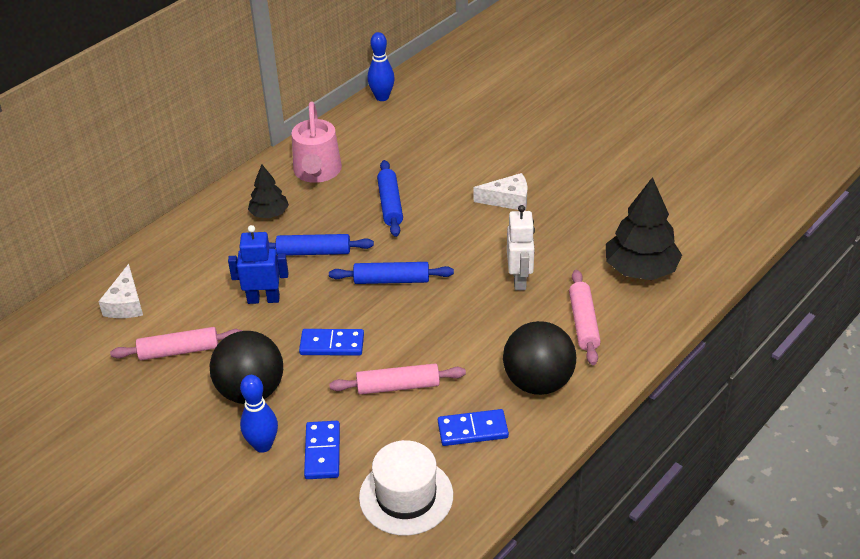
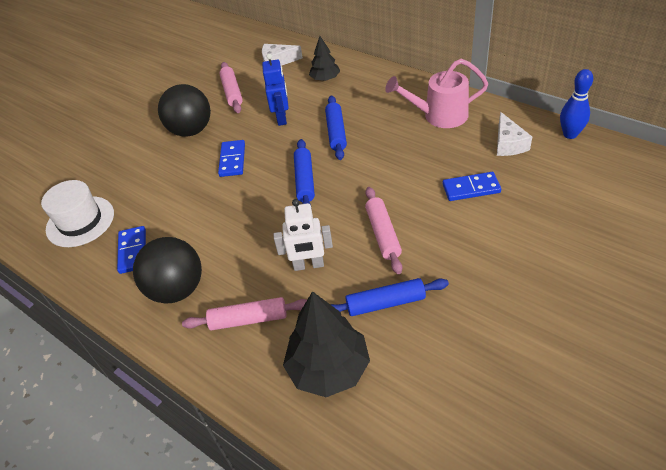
camera: 90 degrees right, 5 degrees up
(263, 445) = (142, 145): blue bowling pin -> none
(269, 214) = (379, 101): black tree -> black tree (325, 79)
(322, 452) = (130, 173): blue domino -> blue domino (471, 188)
(390, 204) = (404, 165): blue rolling pin -> blue rolling pin (385, 303)
(398, 386) = (185, 202): pink rolling pin -> pink rolling pin (383, 234)
(508, 200) = (427, 245): white cheese -> white cheese (508, 144)

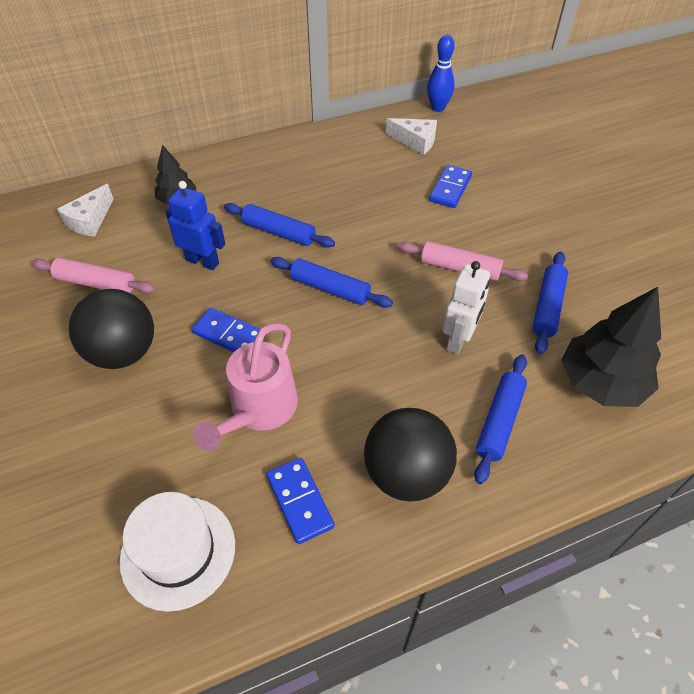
camera: 65 degrees left, 5 degrees up
(133, 251) = (299, 501): blue domino -> blue domino turned 45 degrees clockwise
(248, 319) = (499, 421): pink rolling pin -> blue rolling pin
(439, 116) = (334, 158): pink watering can -> pink watering can (259, 410)

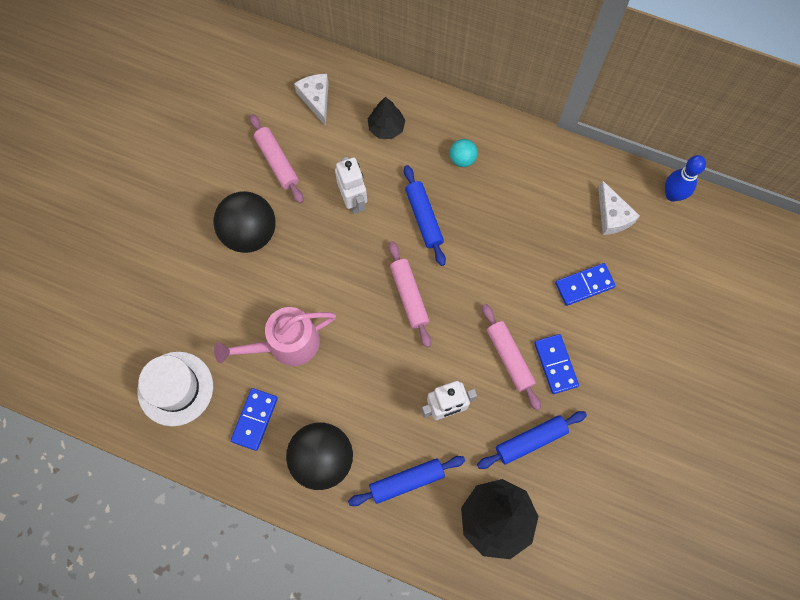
camera: 45 degrees right, 20 degrees up
(90, 220) = (316, 99): white cheese -> white cheese turned 90 degrees clockwise
(203, 261) = (353, 200): blue robot -> white robot
(229, 334) = (317, 275): blue domino -> blue domino (555, 364)
(265, 179) = (462, 159): none -> turquoise ball
(330, 289) = (409, 296): blue rolling pin -> pink rolling pin

